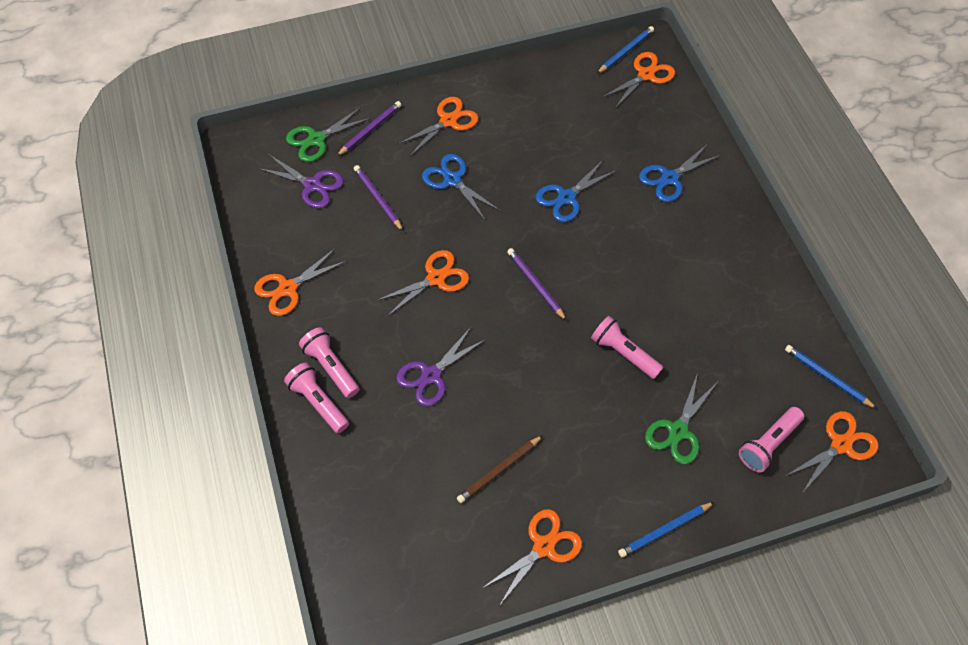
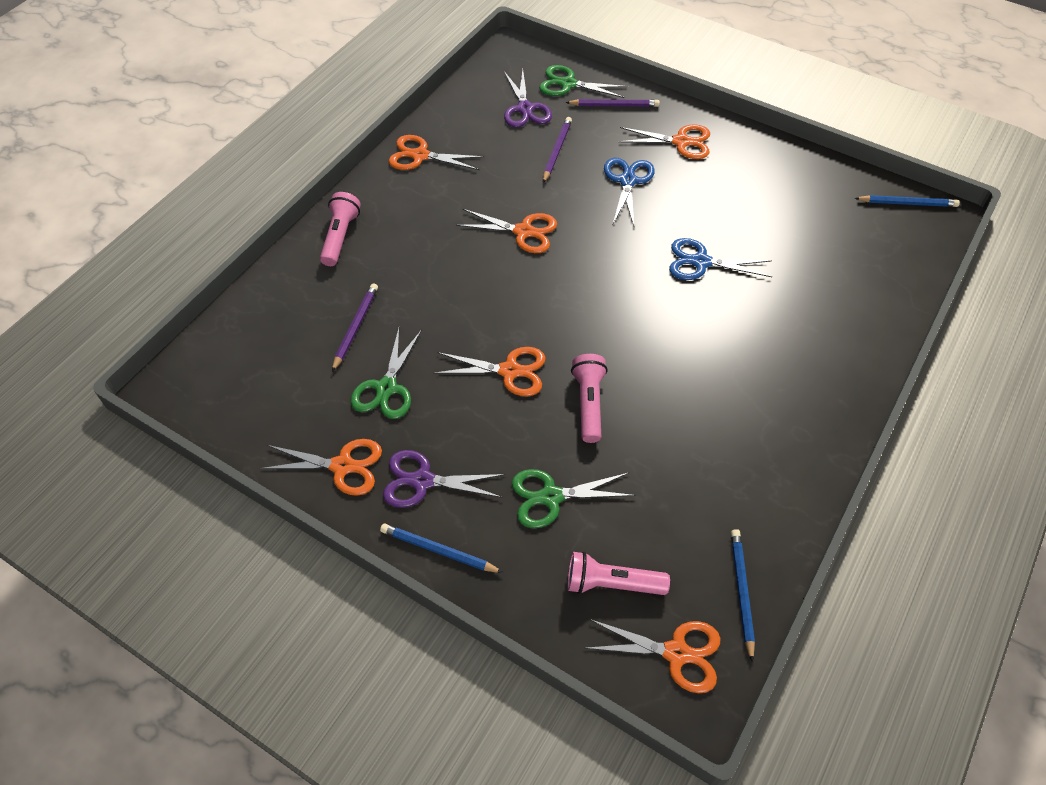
camera: 50 degrees right, 5 degrees down
(331, 367) = (378, 224): pink flashlight -> none
(431, 375) = (431, 287): purple scissors -> purple scissors (422, 481)
(499, 470) = (386, 388): brown pencil -> green scissors
(536, 285) = (589, 298): purple pencil -> purple pencil (355, 327)
(646, 75) = (902, 233): orange scissors -> orange scissors (509, 371)
(669, 178) = (813, 321): blue scissors -> none

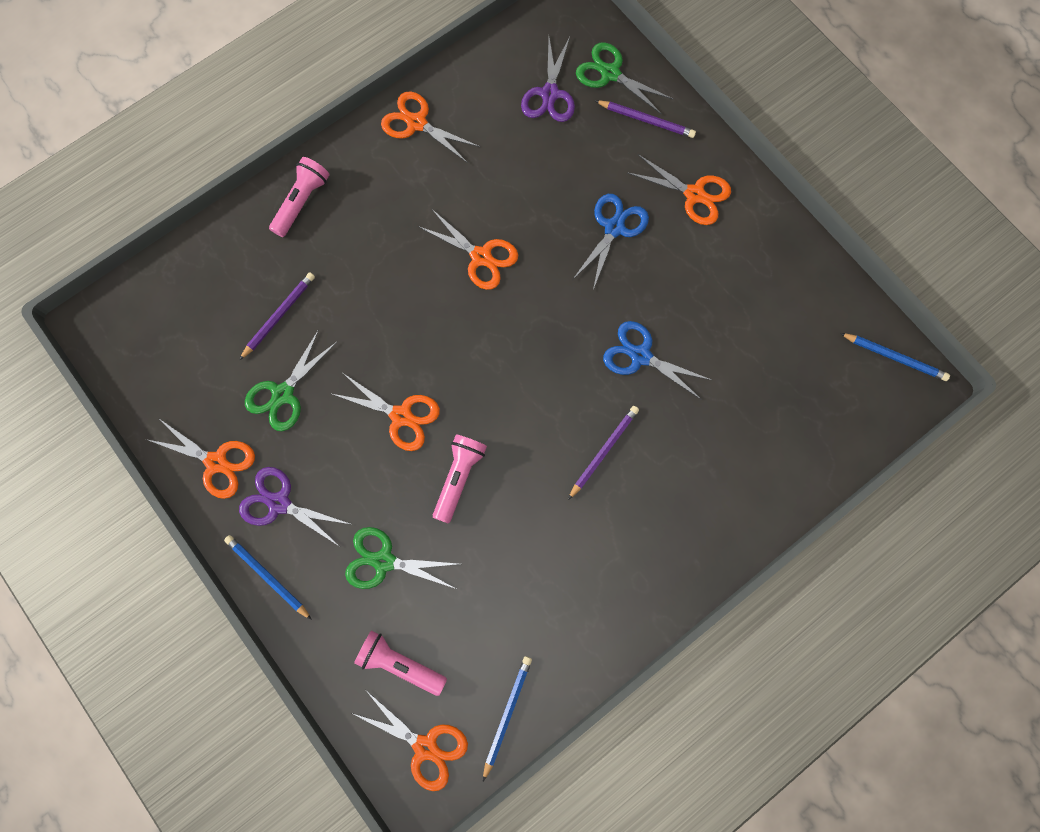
camera: 20 degrees right, 20 degrees up
(556, 151) = (558, 163): purple pencil -> purple pencil (603, 451)

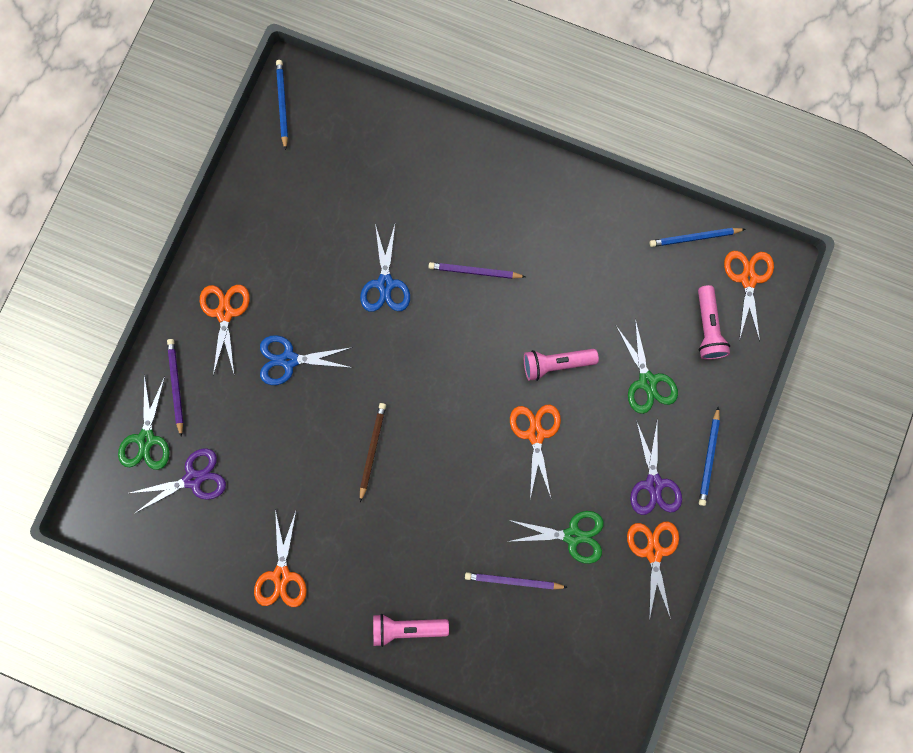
camera: 120 degrees left, 5 degrees up
(481, 256) = (372, 450): orange scissors -> brown pencil

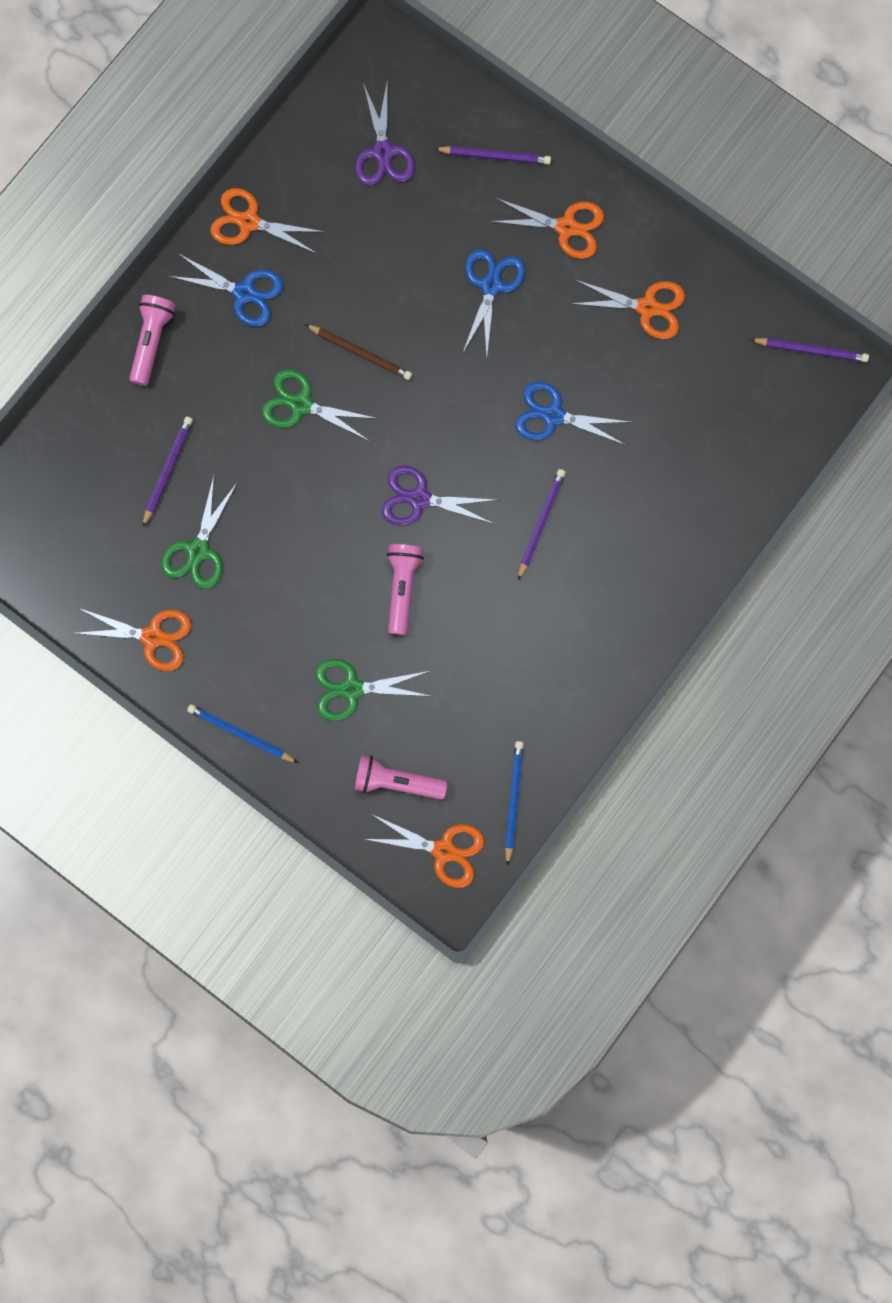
camera: 105 degrees right, 0 degrees up
(146, 439) = (442, 112): green scissors -> green scissors (301, 405)
(282, 104) = (810, 350): blue pencil -> purple pencil
(344, 561) = (244, 293): none -> blue scissors
(535, 434) = (326, 541): orange scissors -> orange scissors (647, 307)
(654, 483) = (230, 660): purple scissors -> purple scissors (419, 499)

